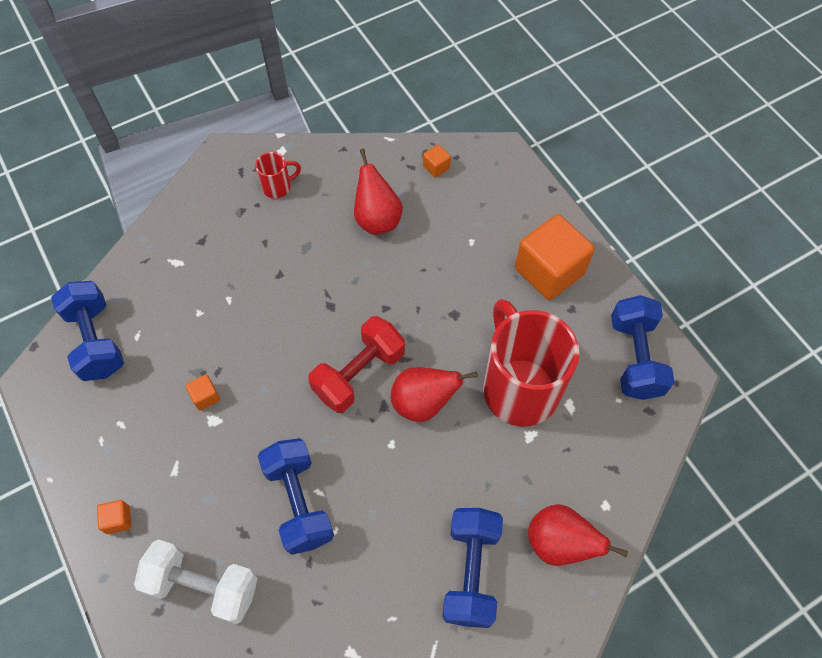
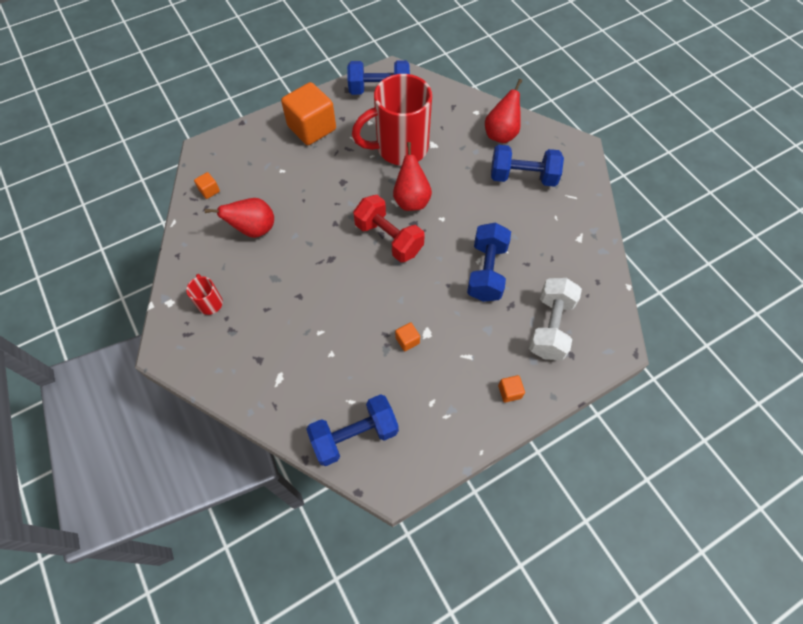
camera: 90 degrees left, 0 degrees up
(299, 502) = (486, 272): blue dumbbell -> blue dumbbell turned 60 degrees counterclockwise

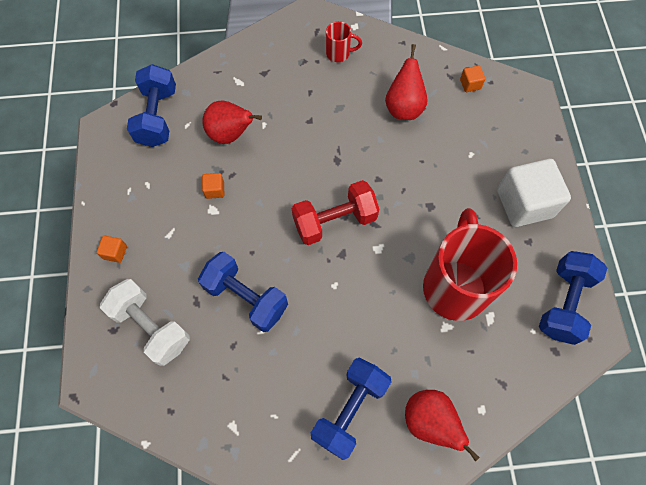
camera: 115 degrees right, 5 degrees up
(312, 128) = (524, 203): orange cube -> white cube
(411, 200) = (373, 264): red pear -> red pear (230, 134)

